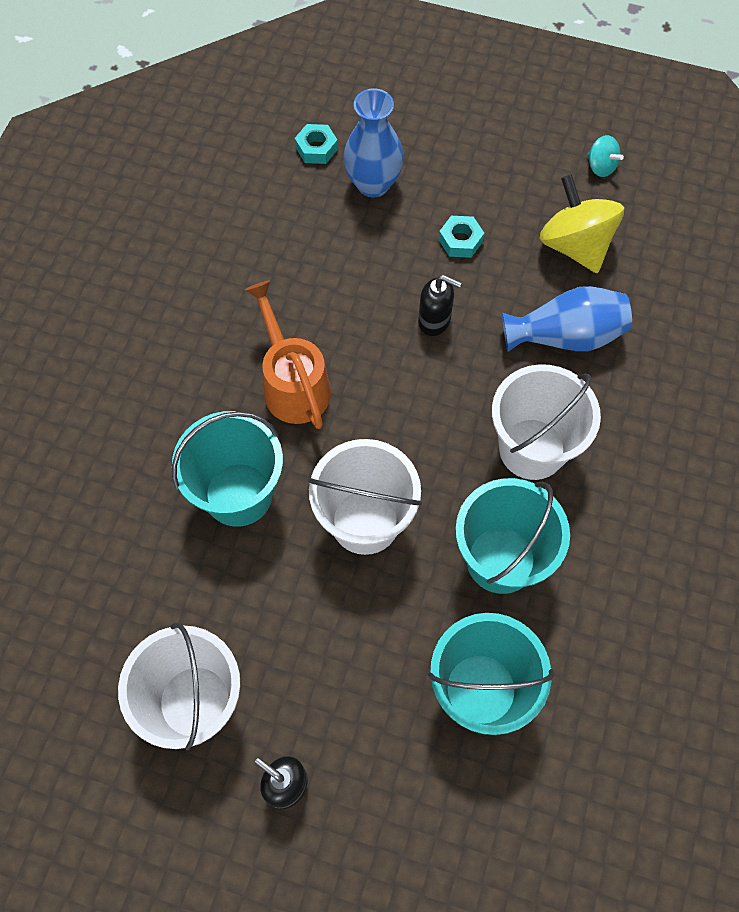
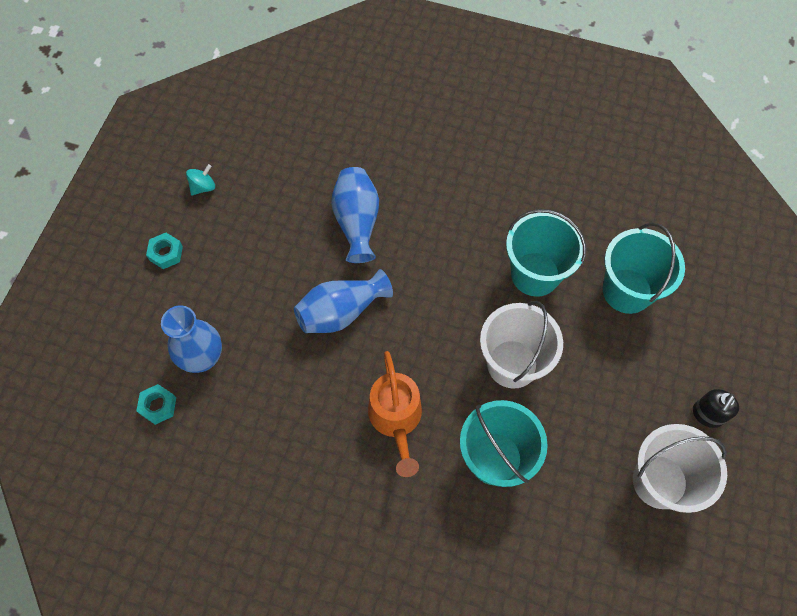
camera: 90 degrees left, 0 degrees up
(292, 383) = (396, 420): orange watering can -> orange watering can turned 75 degrees counterclockwise
(434, 321) = (341, 312): black soap dispenser -> blue vase
(460, 241) = (266, 291): turquoise nut -> turquoise nut (166, 253)
(532, 449) = (450, 250): white bucket -> none
(575, 245) = (276, 210): yellow spinning top -> none

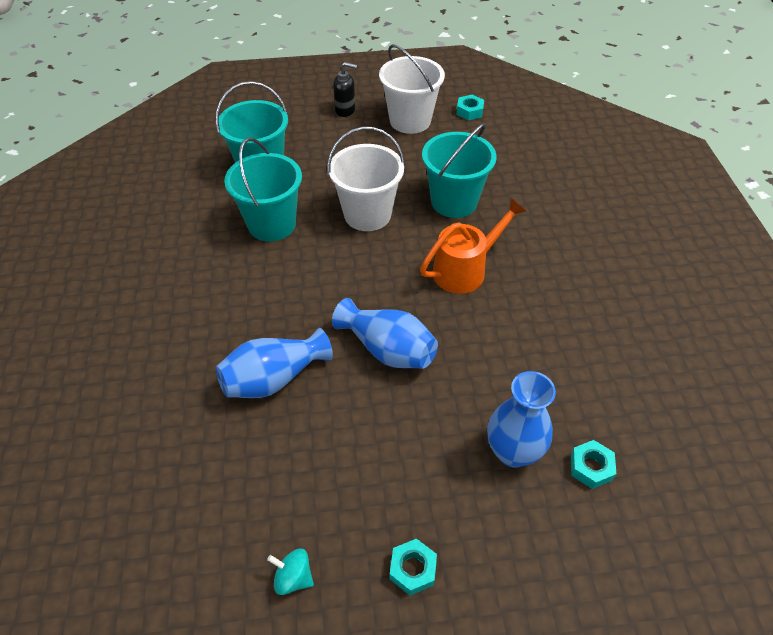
camera: 115 degrees left, 15 degrees down
(655, 567) = (469, 111): none -> turquoise nut

